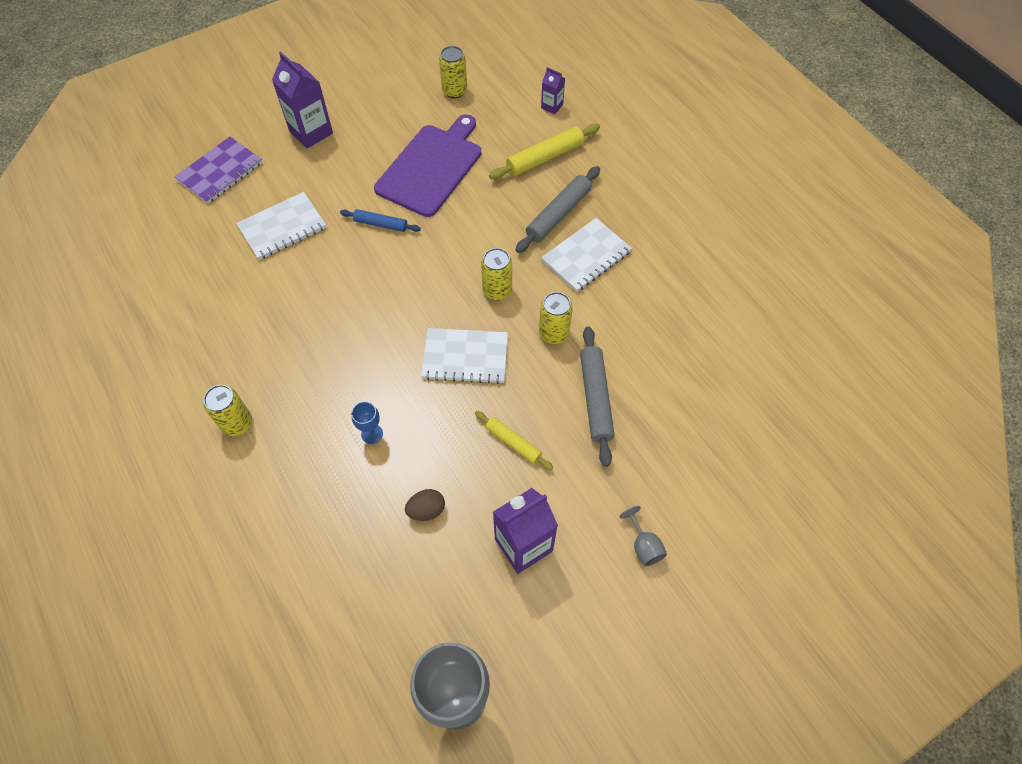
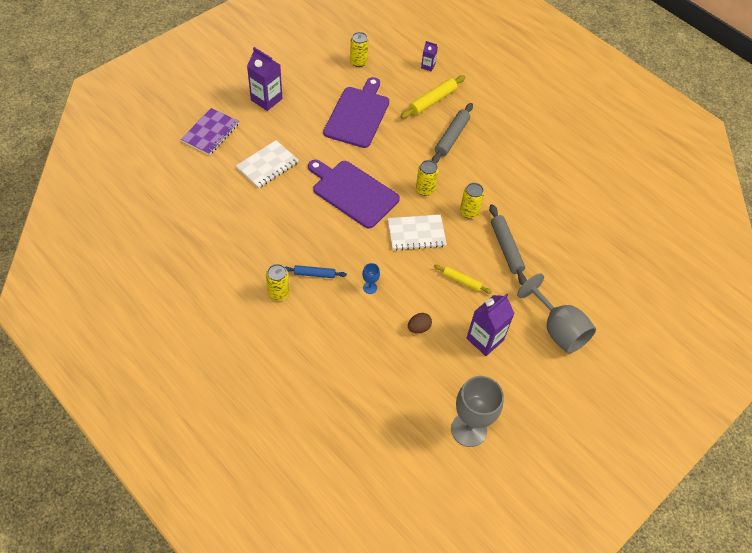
camera: 15 degrees left, 5 degrees down
(380, 224) = (334, 156): blue rolling pin -> blue rolling pin (314, 274)
(391, 282) = (353, 192): none -> purple cutting board
(586, 256) = (477, 162): white notebook -> none
(644, 546) = (558, 329): grey goblet -> grey goblet, size x2.28

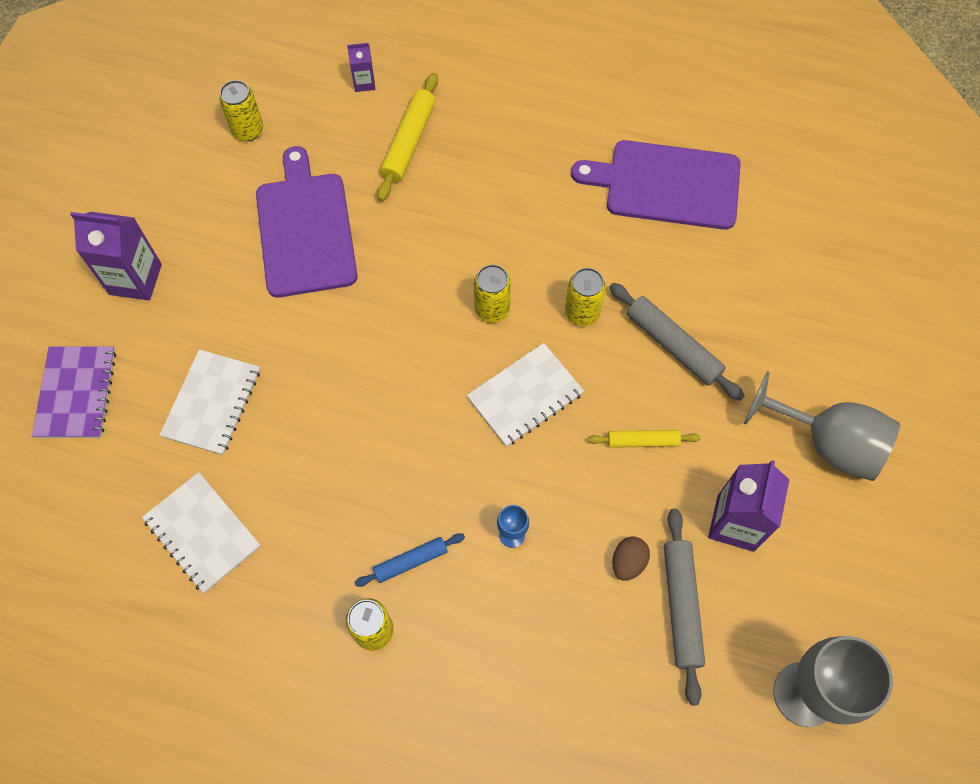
camera: 25 degrees left, 10 degrees up
(228, 215) = (202, 533): none -> white notebook
(353, 192) = (382, 376): purple cutting board -> purple cutting board (666, 184)
(452, 137) = (477, 192): grey rolling pin -> grey rolling pin (681, 606)

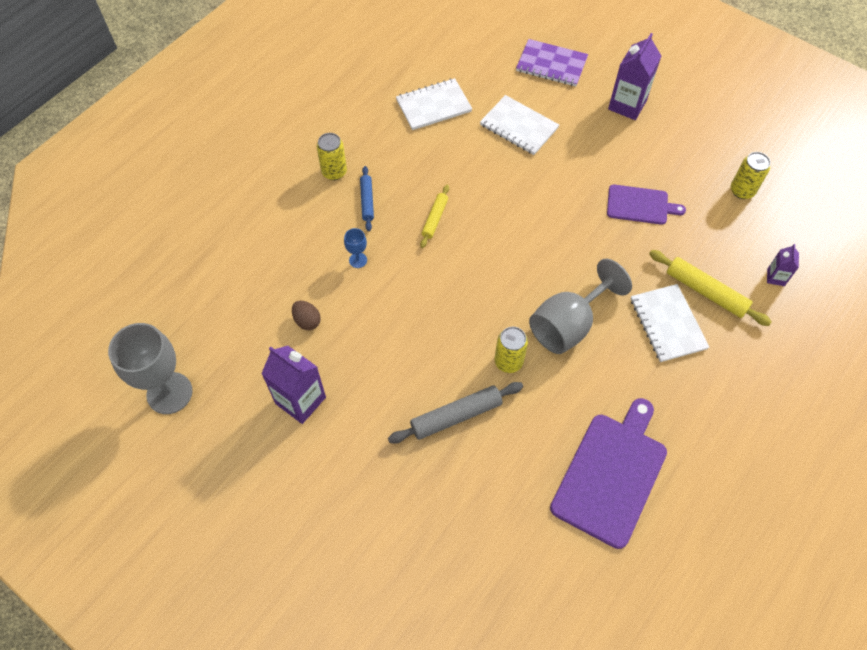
camera: 110 degrees right, 5 degrees down
(305, 229) = (640, 205): purple cutting board -> purple cutting board, size x0.59
(492, 309) = (532, 302): yellow can -> none
(525, 396) = (454, 300): white notebook -> white notebook (667, 324)
(642, 441) = (388, 363): yellow rolling pin -> yellow rolling pin (435, 219)
(681, 606) = (263, 341): grey rolling pin -> none
(827, 443) = (329, 495): grey goblet -> grey goblet (568, 325)

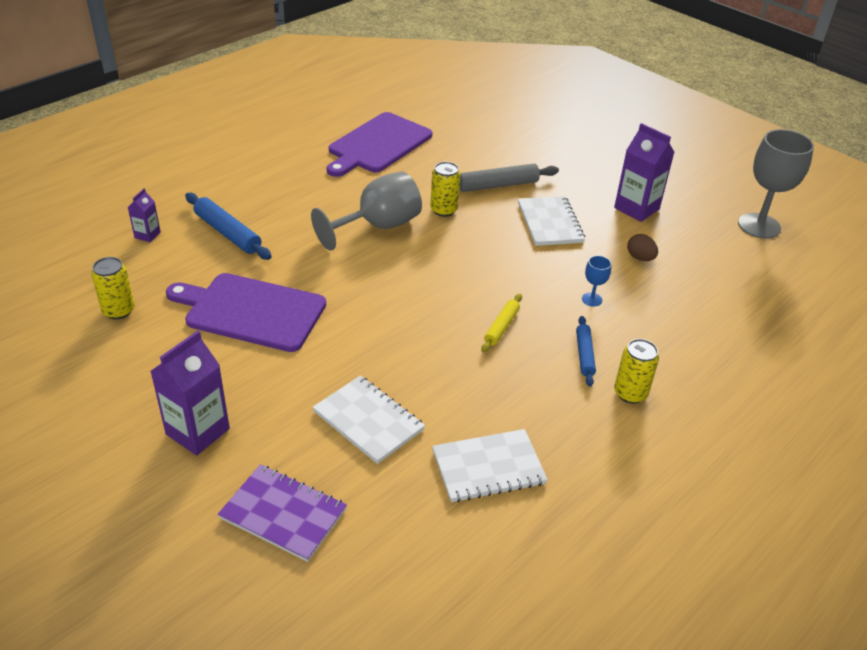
camera: 175 degrees left, 20 degrees down
(640, 205) = (251, 311): purple cutting board -> purple cutting board, size x1.70
(667, 324) = (281, 216): white notebook -> white notebook (550, 223)
(706, 292) = (227, 233): yellow rolling pin -> blue rolling pin

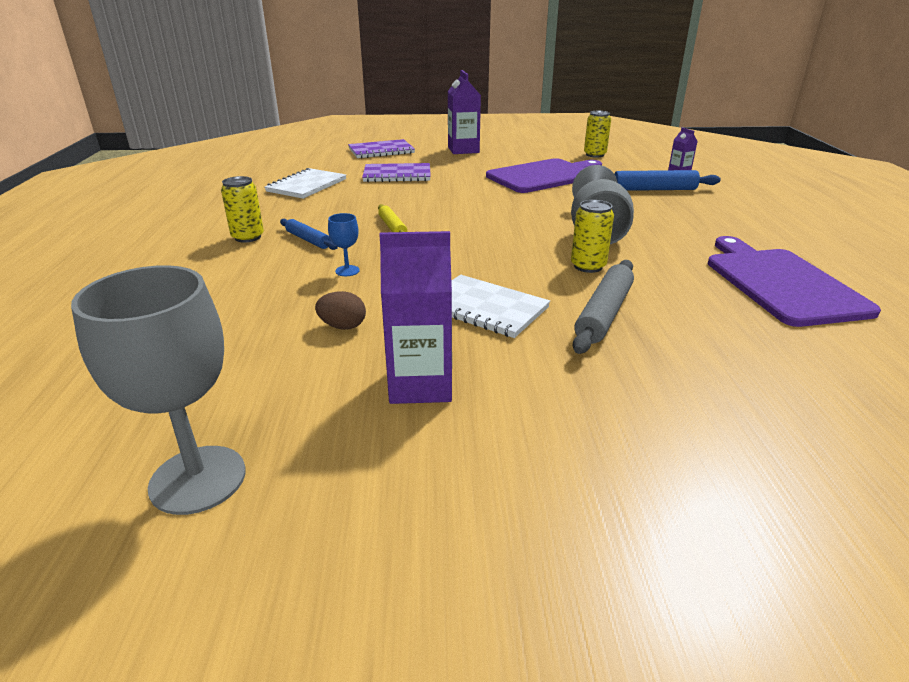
camera: 135 degrees right, 10 degrees down
(368, 420) = (397, 175): white notebook -> purple notebook

